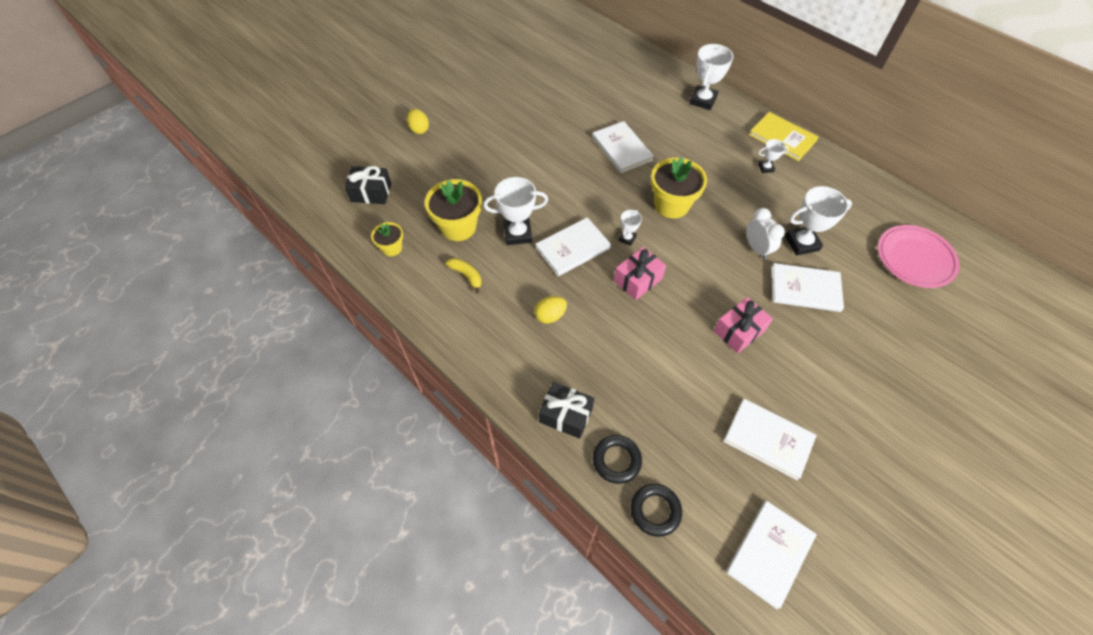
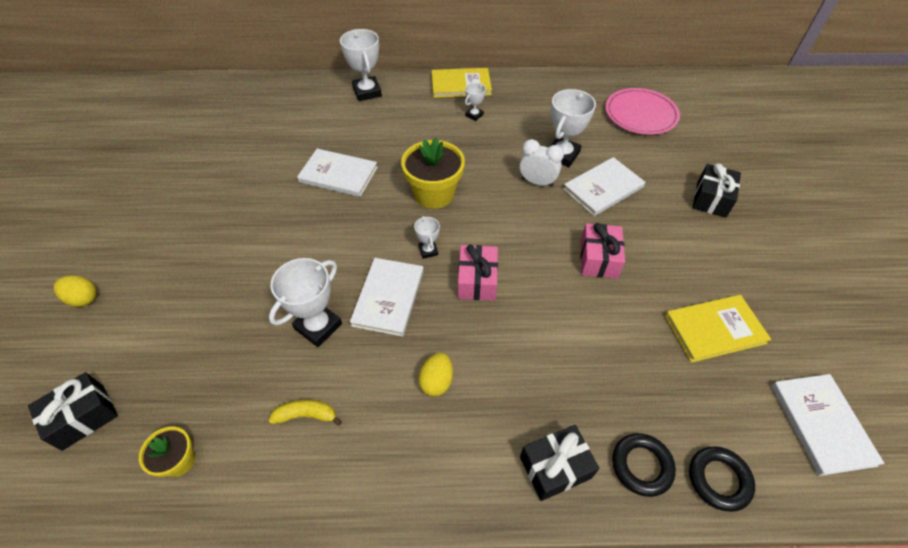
camera: 45 degrees left, 5 degrees down
(458, 227) = (242, 370): yellow flower pot -> none
(768, 439) = (714, 329): white book -> yellow book
(890, 362) = (711, 199): none -> black gift

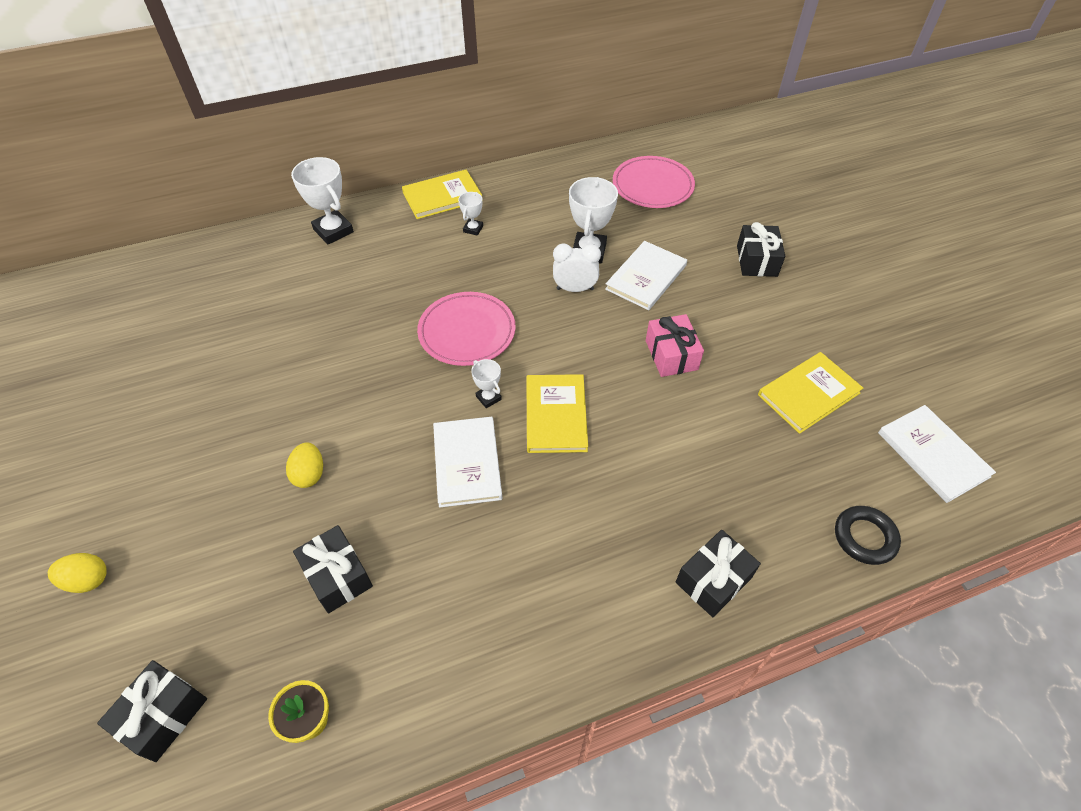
camera: 20 degrees left, 0 degrees up
(251, 355) = (337, 576): none -> black gift
(306, 415) = (433, 619): yellow banana -> none
(318, 326) = (401, 519): white trophy -> none
(338, 174) = (344, 339): white book -> none
(434, 194) = (467, 332): yellow flower pot -> pink plate
(436, 381) = (559, 535): yellow egg -> yellow egg (309, 474)
(477, 280) = (556, 415): pink gift -> yellow book
(641, 466) = (792, 549): black ring -> none

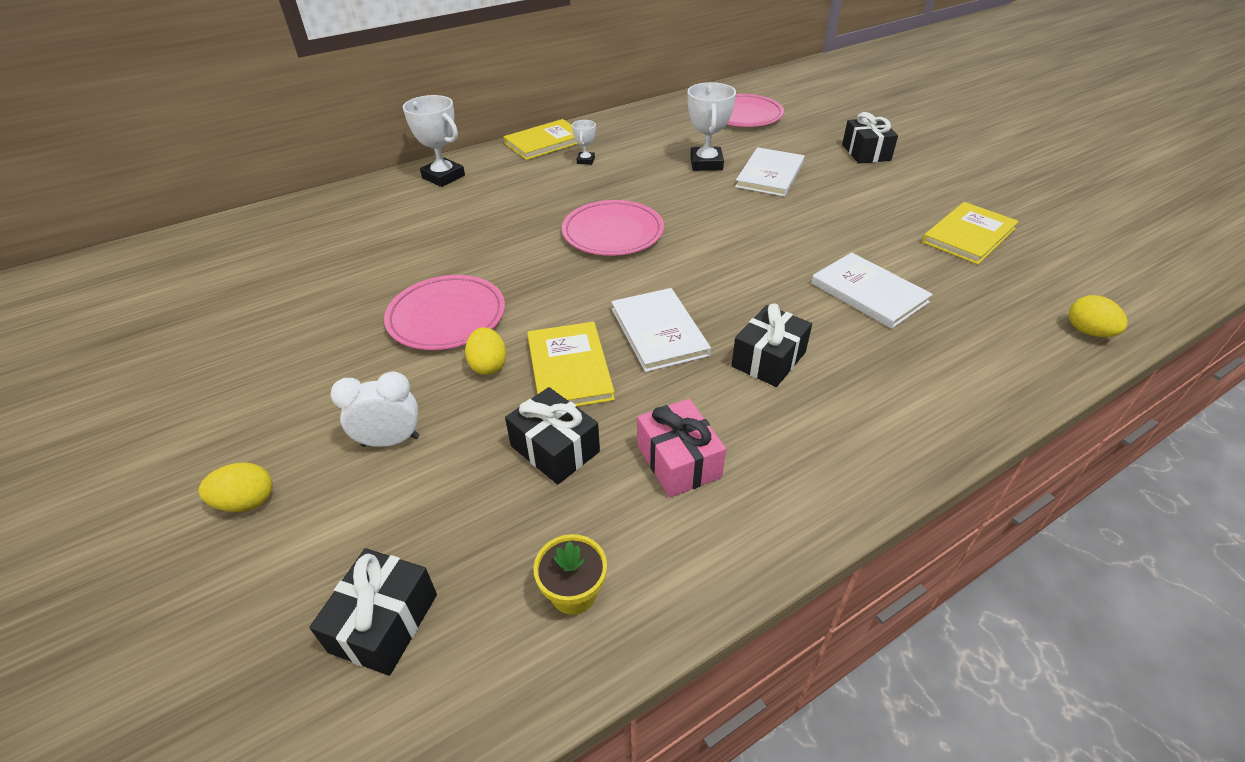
camera: 10 degrees left, 10 degrees down
(289, 411) = (447, 317): none -> pink plate
(488, 398) = (658, 278): white trophy -> none
(556, 415) = (733, 282): yellow book -> yellow book (569, 368)
(575, 289) = (706, 190): white clock -> white clock (390, 441)
(671, 355) = (823, 224): pink gift -> pink gift (678, 461)
(713, 580) = (963, 388): black gift -> black gift (768, 359)
(864, 537) = (1088, 332): black ring -> yellow egg
(932, 454) = (1109, 263): white book -> white book (869, 292)

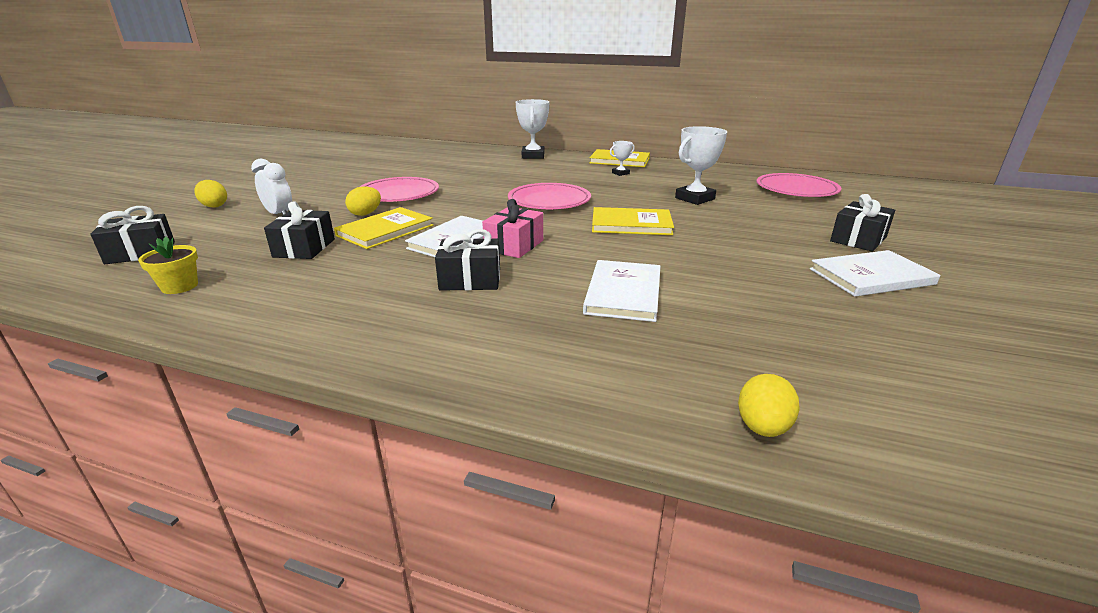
camera: 50 degrees right, 15 degrees down
(678, 461) = (321, 282): pink gift -> pink gift (514, 245)
(770, 174) = (728, 218): white book -> white book (871, 276)
(968, 235) = (819, 315): yellow book -> yellow book (631, 224)

